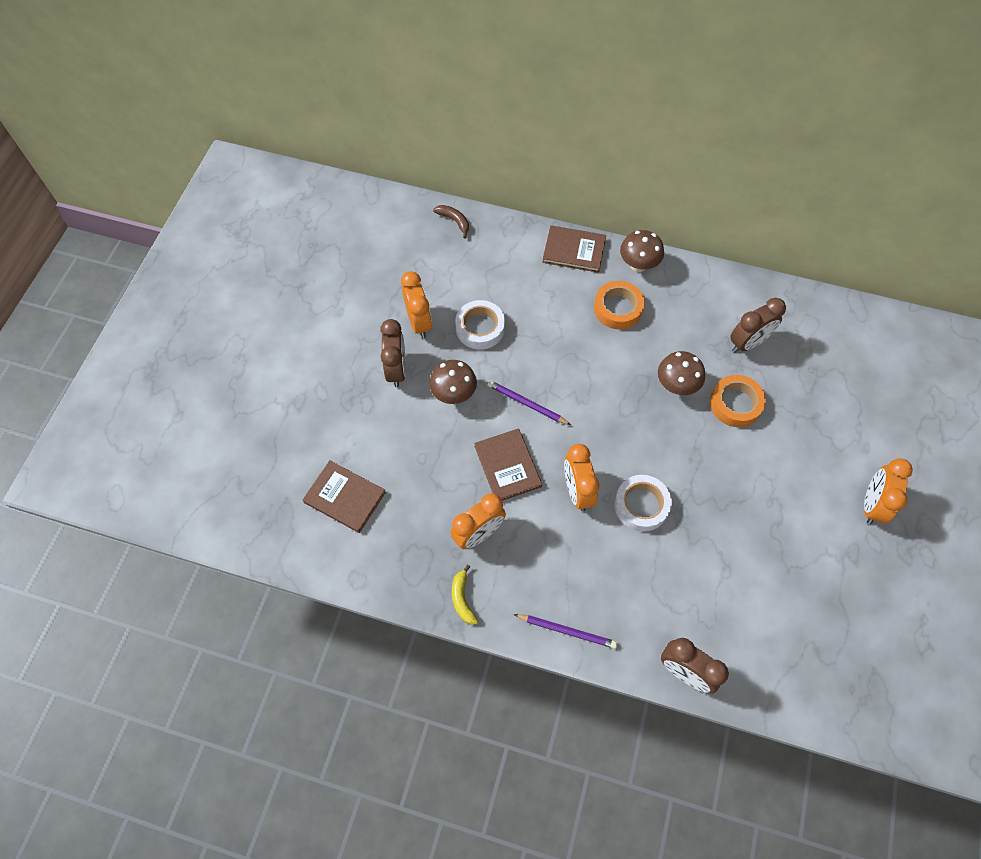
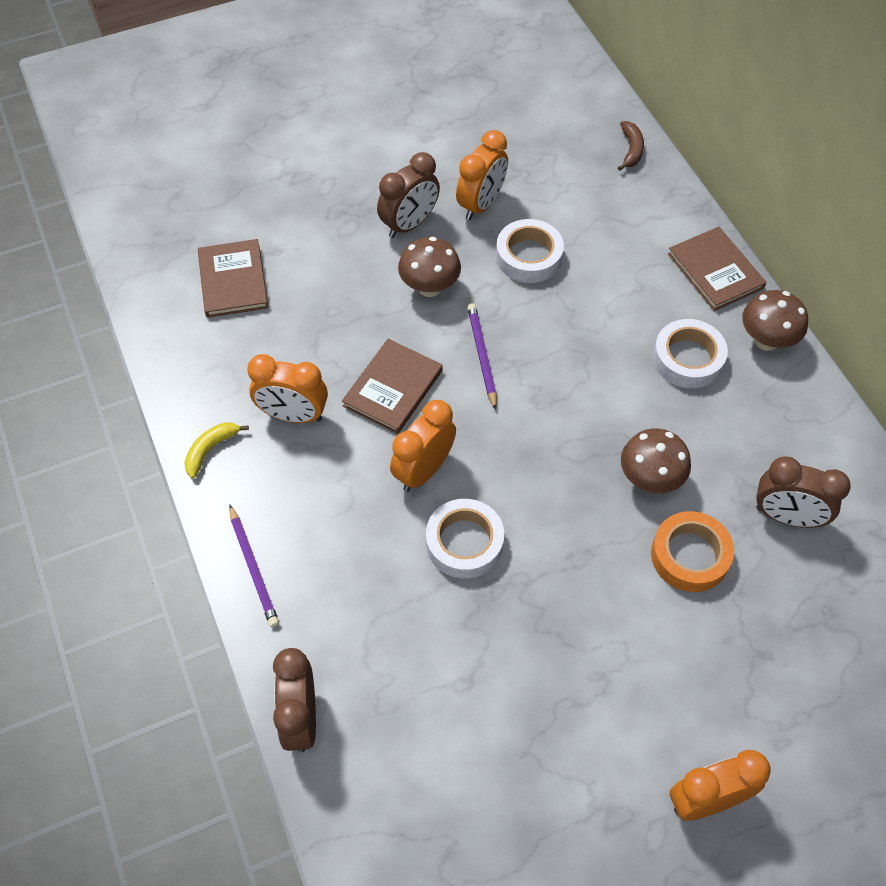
camera: 50 degrees right, 5 degrees down
(618, 308) = (688, 359): orange tape -> white tape

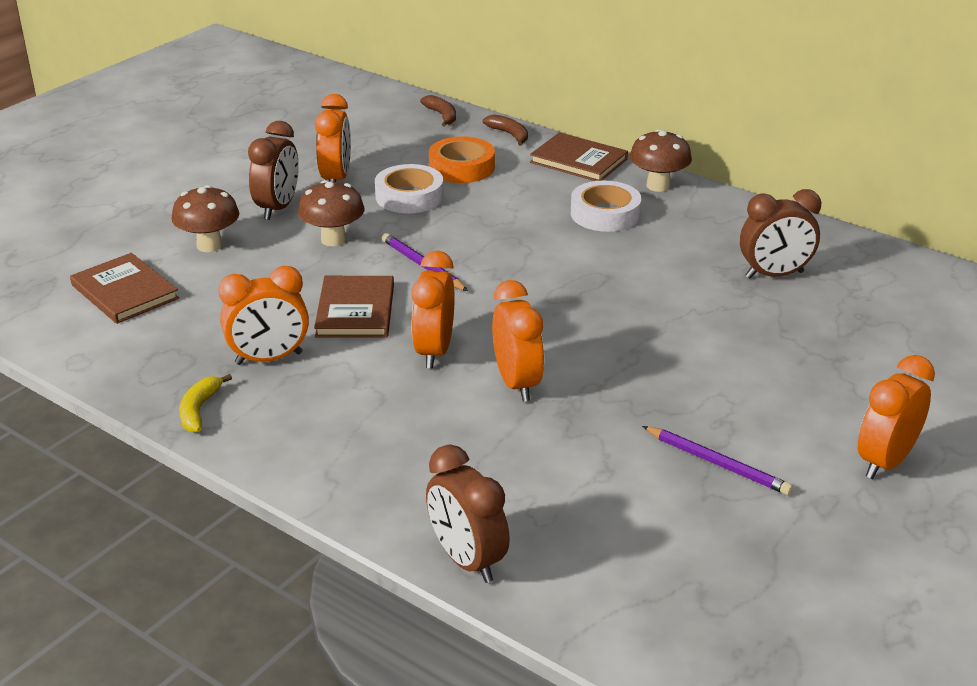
camera: 30 degrees left, 25 degrees down
(253, 568) = (319, 474): purple pencil -> purple pencil (717, 463)
(464, 542) = (517, 383): white tape -> orange clock
(650, 479) = (643, 291): brown mushroom -> brown mushroom (209, 245)
(676, 204) = (509, 134): none -> brown banana
(690, 555) = (721, 323): orange tape -> orange tape (462, 167)

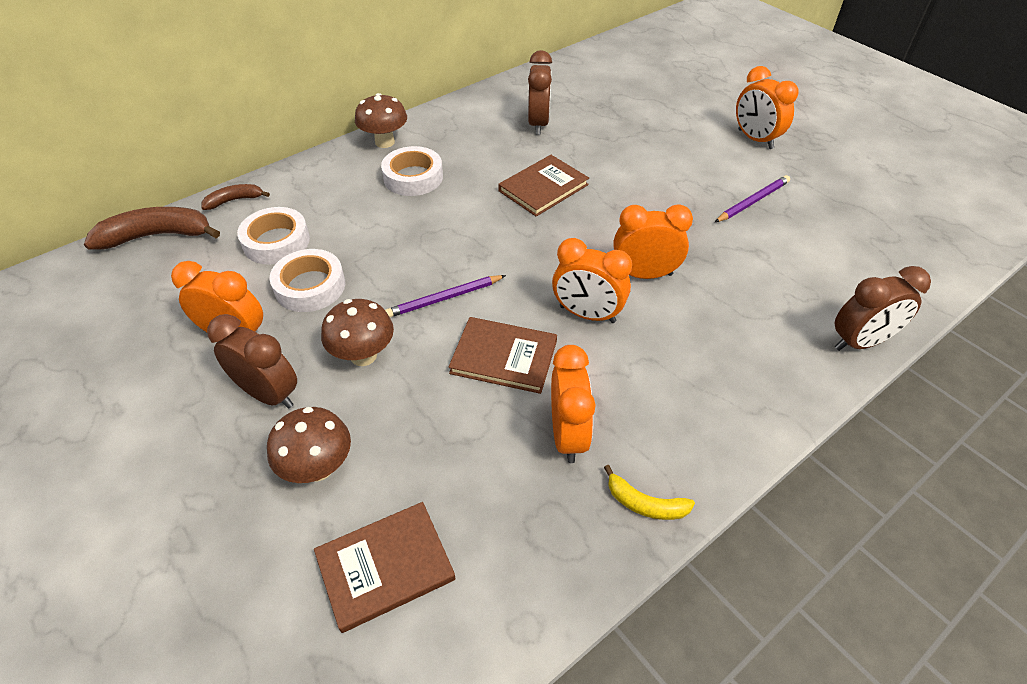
camera: 75 degrees left, 15 degrees up
(442, 115) = (157, 236): brown banana -> brown banana, size x1.83
(462, 167) = (276, 242): orange tape -> white tape
(578, 161) = (315, 172): brown book -> brown book (543, 188)

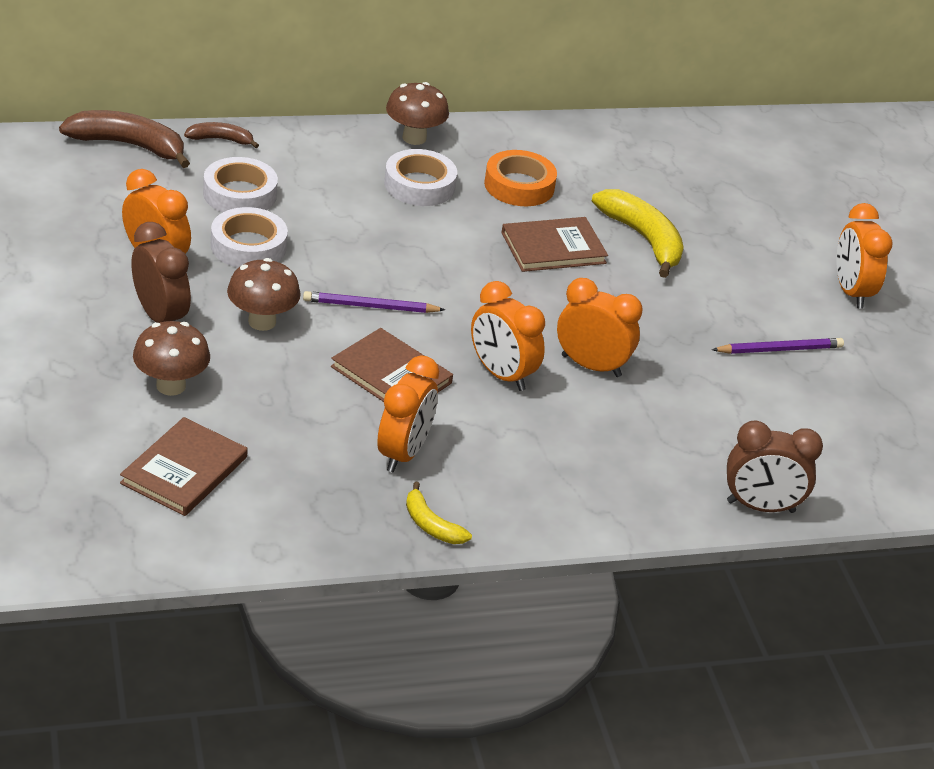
camera: 20 degrees right, 10 degrees down
(385, 567) = (184, 470): brown book -> brown book turned 60 degrees counterclockwise
(484, 149) = (519, 186): none -> orange tape
(538, 124) = (604, 181): brown clock -> none
(597, 155) = (643, 239): none -> yellow banana

